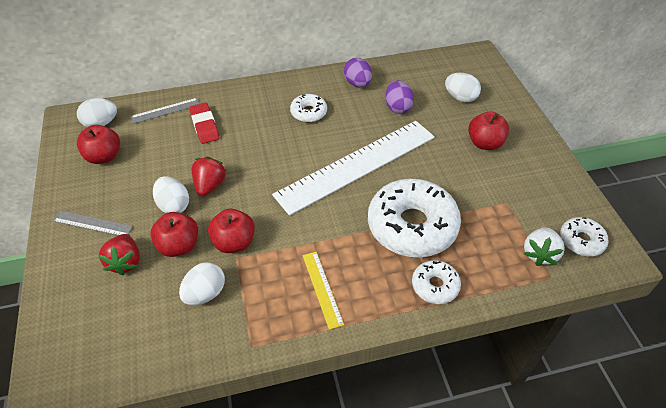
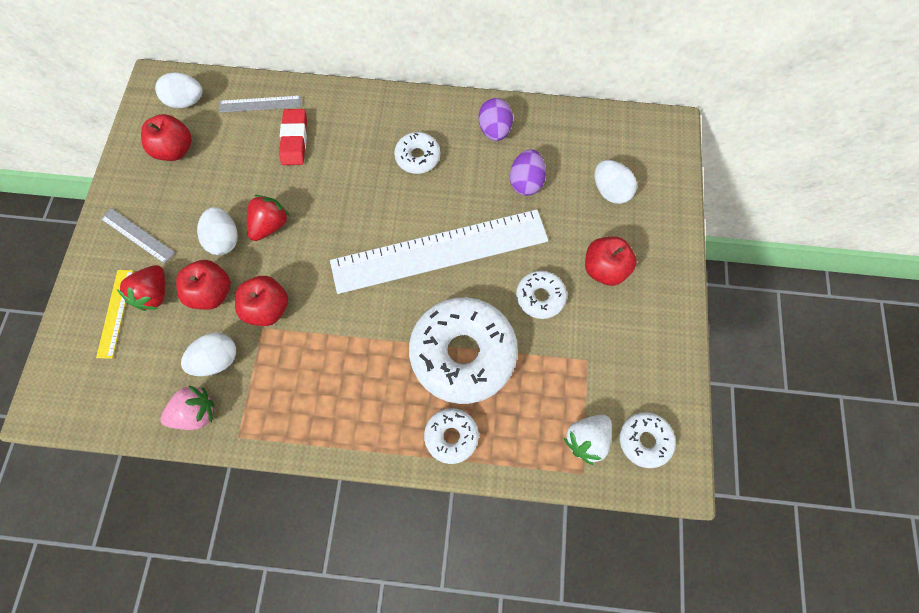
camera: 20 degrees right, 20 degrees up
(203, 341) = (196, 413): none -> pink strawberry
(322, 288) = (333, 396): yellow ruler -> yellow ruler (115, 313)
(449, 173) = (540, 297): none -> white donut

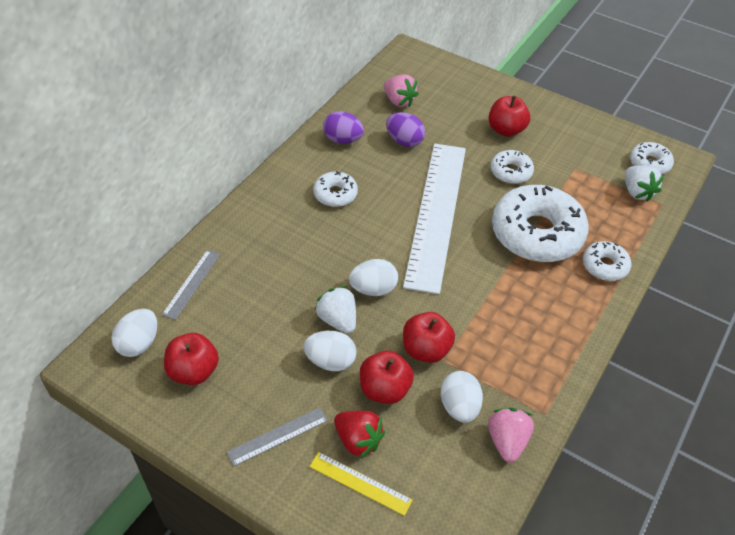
camera: 65 degrees left, 20 degrees down
(270, 225) = (338, 320): red strawberry -> white strawberry
(294, 140) = (254, 271): red eraser -> none
(583, 152) = (399, 101): none -> pink strawberry
(610, 191) = (442, 101): white egg -> white egg (373, 289)

